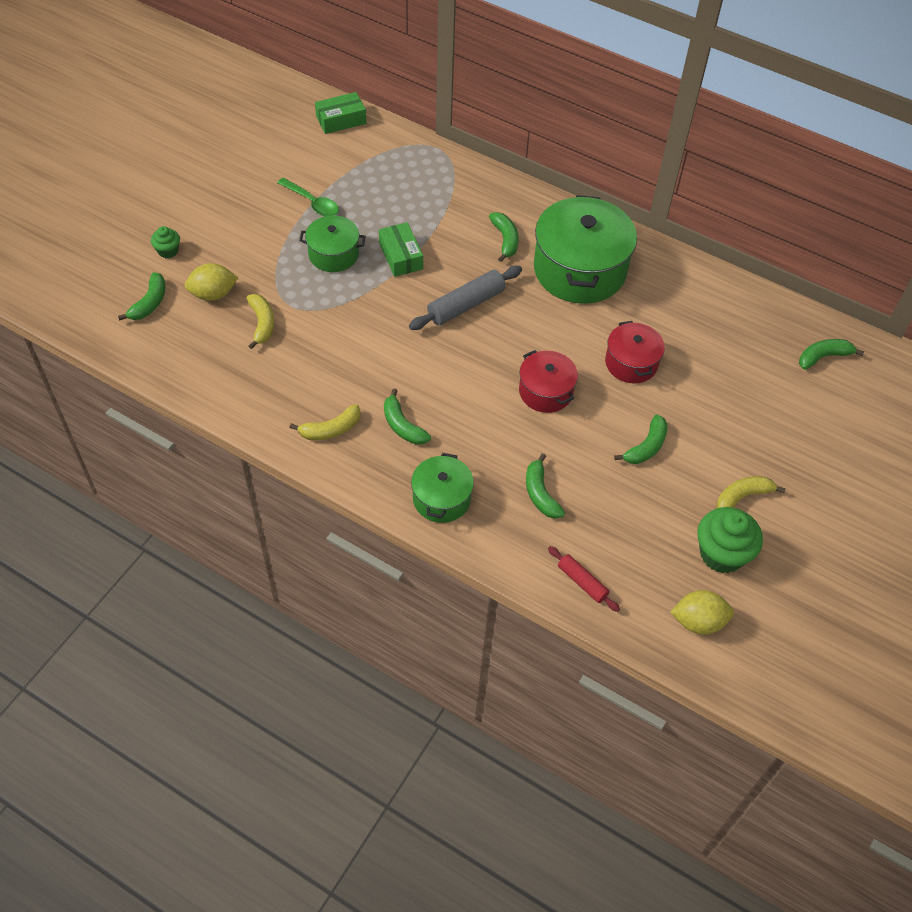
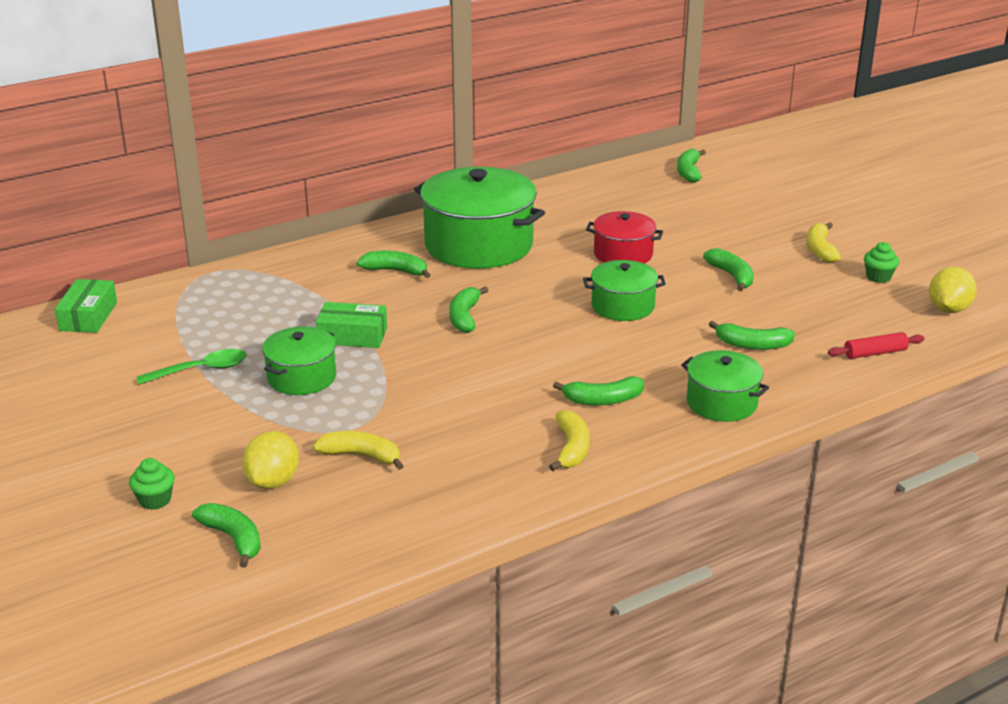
camera: 60 degrees left, 25 degrees down
(466, 305) = (464, 317): grey rolling pin -> green banana
(545, 391) = (623, 306): red pot -> green pot
(721, 554) = (878, 277): green cupcake -> green cupcake, size x0.53

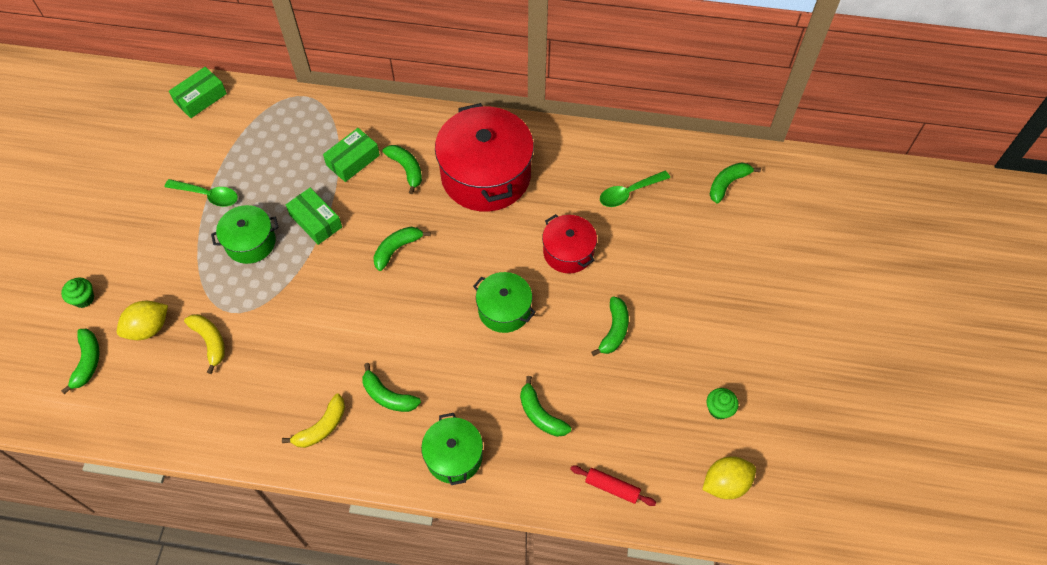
camera: 40 degrees right, 30 degrees up
(331, 287) = (353, 160): none -> green box
(479, 245) = (486, 175): green pot -> red pot
(619, 206) = (629, 193): none -> green spoon
(820, 250) = (714, 346): yellow banana -> none

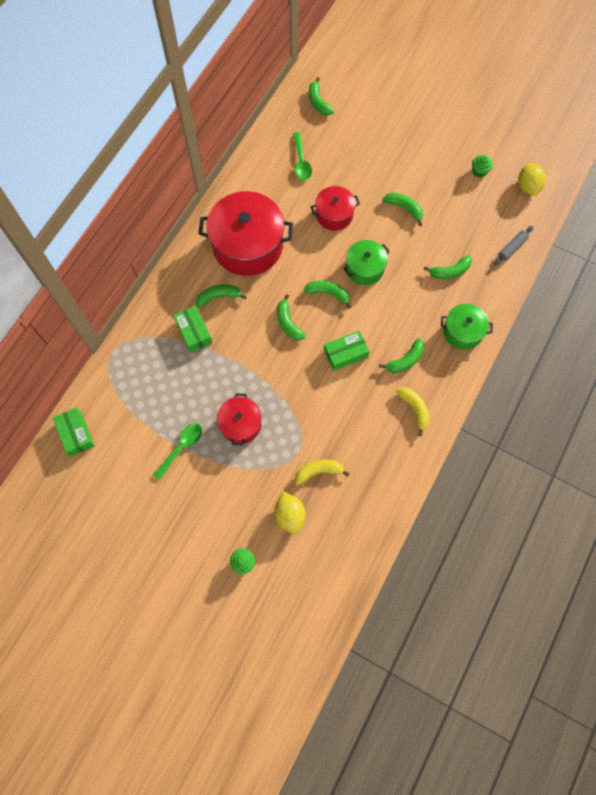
camera: 70 degrees left, 10 degrees up
(87, 362) = (303, 567): green banana -> green banana (328, 293)
(250, 242) = (240, 424): green pot -> red pot
(316, 221) = (240, 372): green box -> green box (345, 353)
(612, 487) = (512, 248): red rolling pin -> grey rolling pin

